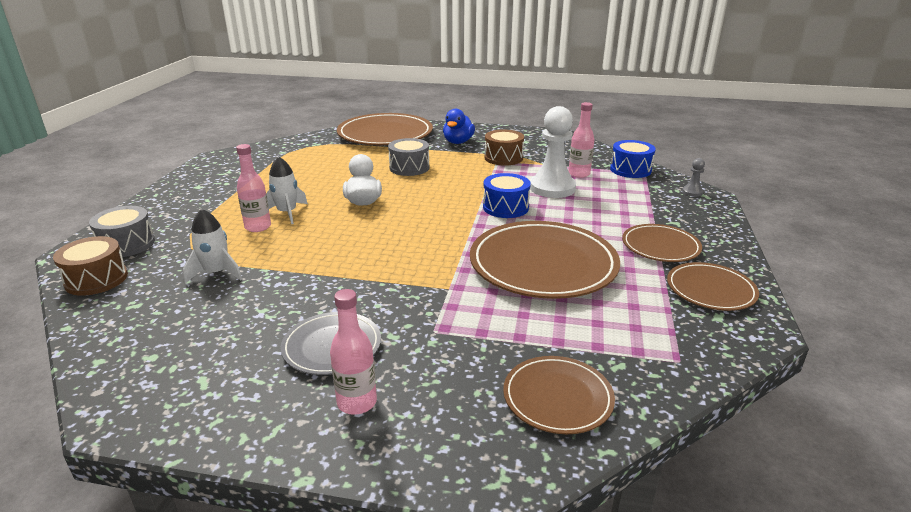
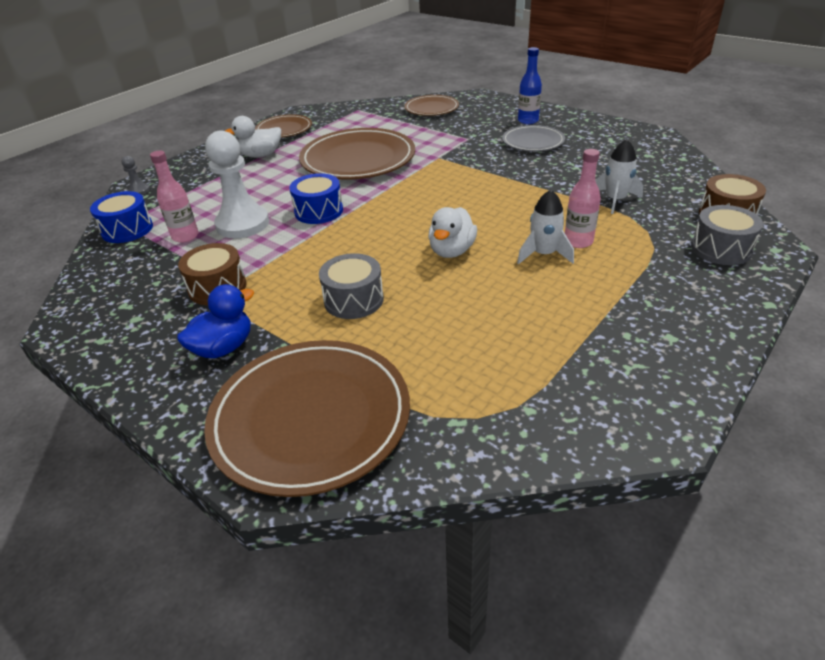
camera: 150 degrees left, 10 degrees up
(357, 402) = (528, 121): pink bottle -> blue bottle
(660, 246) = (261, 155): brown plate -> white duck

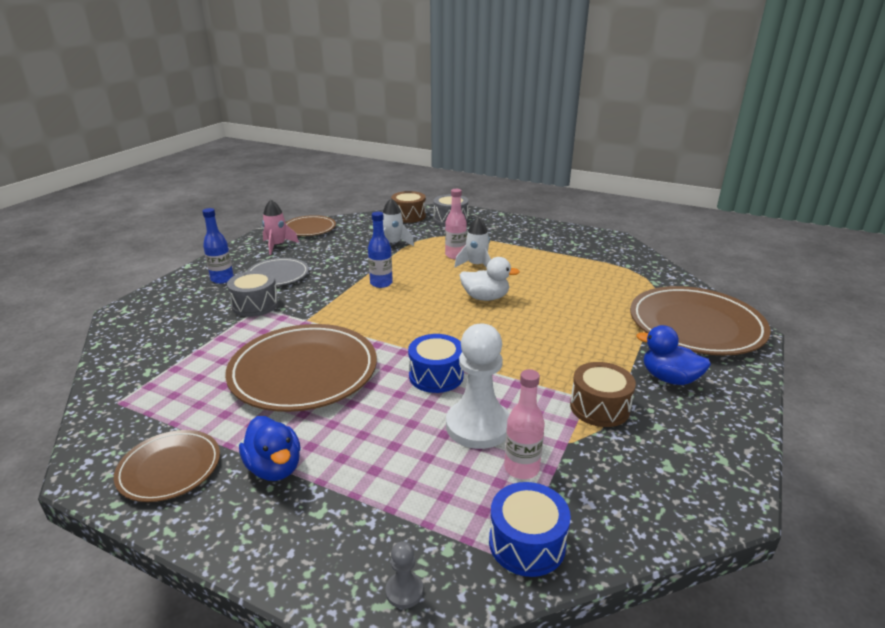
camera: 105 degrees left, 10 degrees down
(261, 155) = (274, 468): white duck -> blue duck
(353, 300) = (571, 330): grey drum -> grey drum (255, 305)
(431, 108) = (151, 339): brown plate -> brown plate (309, 228)
(504, 191) = (381, 283): none -> blue bottle
(607, 137) = (277, 246): none -> pink rocket

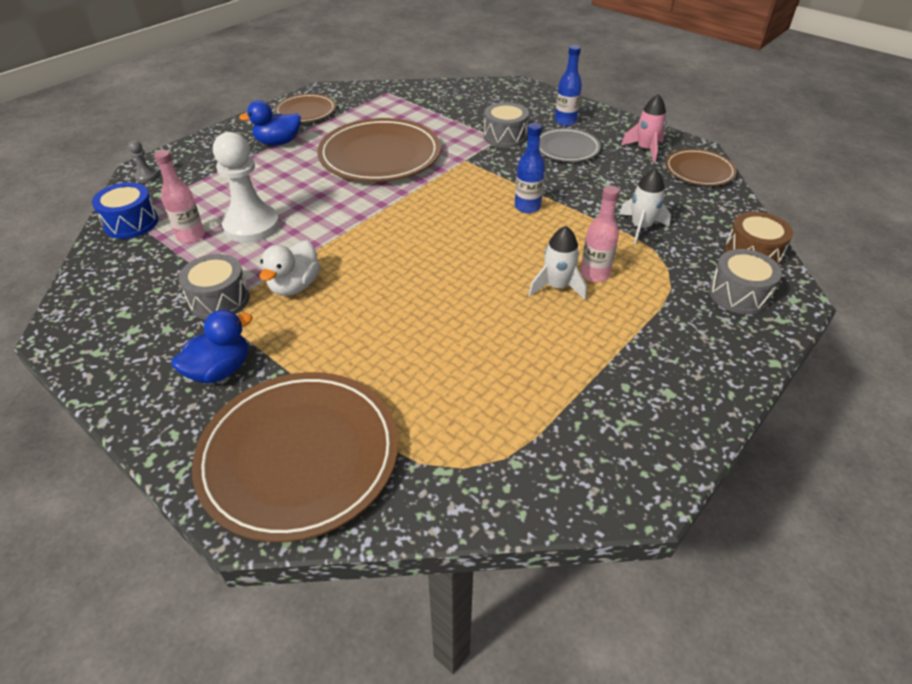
camera: 105 degrees right, 15 degrees up
(436, 376) = (332, 216): blue drum -> none
(485, 297) = (463, 275): white duck -> white duck (295, 286)
(599, 407) = (219, 300): brown drum -> grey drum

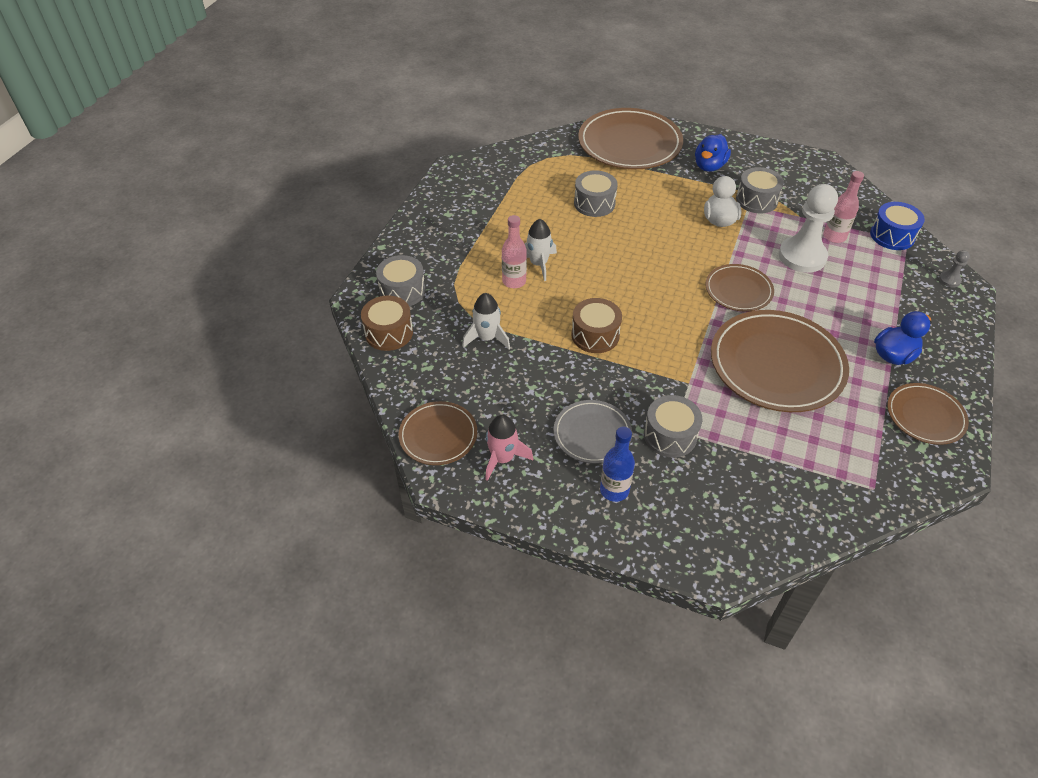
camera: 160 degrees right, 5 degrees up
(353, 211) = (738, 290): none -> brown plate
(438, 352) = (594, 203): none -> grey drum
(527, 207) = (595, 335): blue bottle -> brown drum

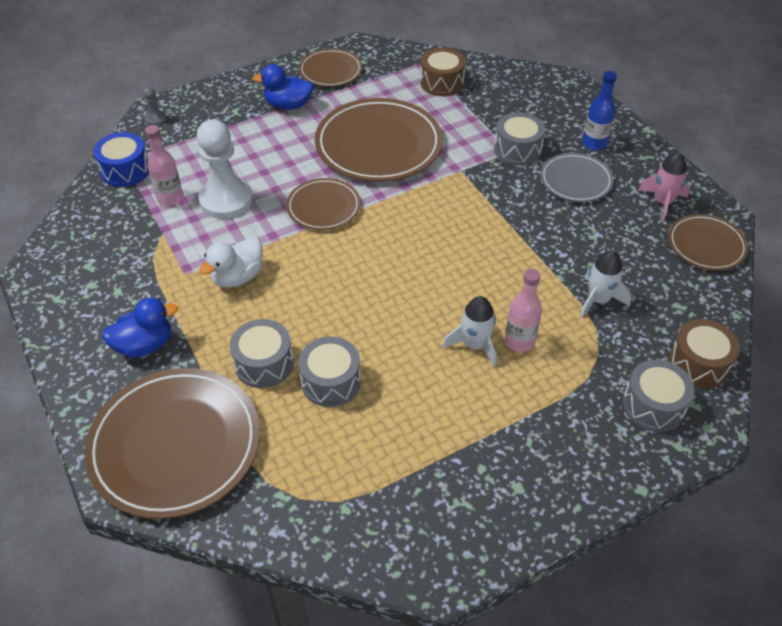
camera: 140 degrees left, 0 degrees up
(595, 335) = (494, 244): brown drum -> brown drum (442, 83)
(756, 200) = (169, 274): grey drum -> grey drum (264, 364)

